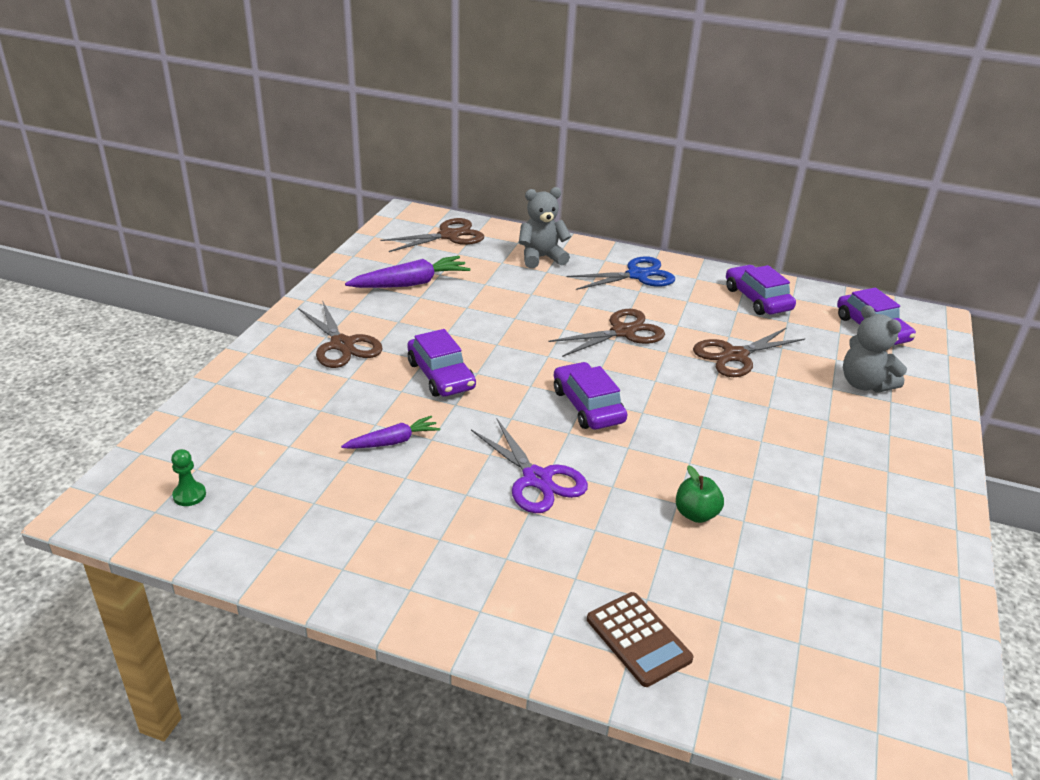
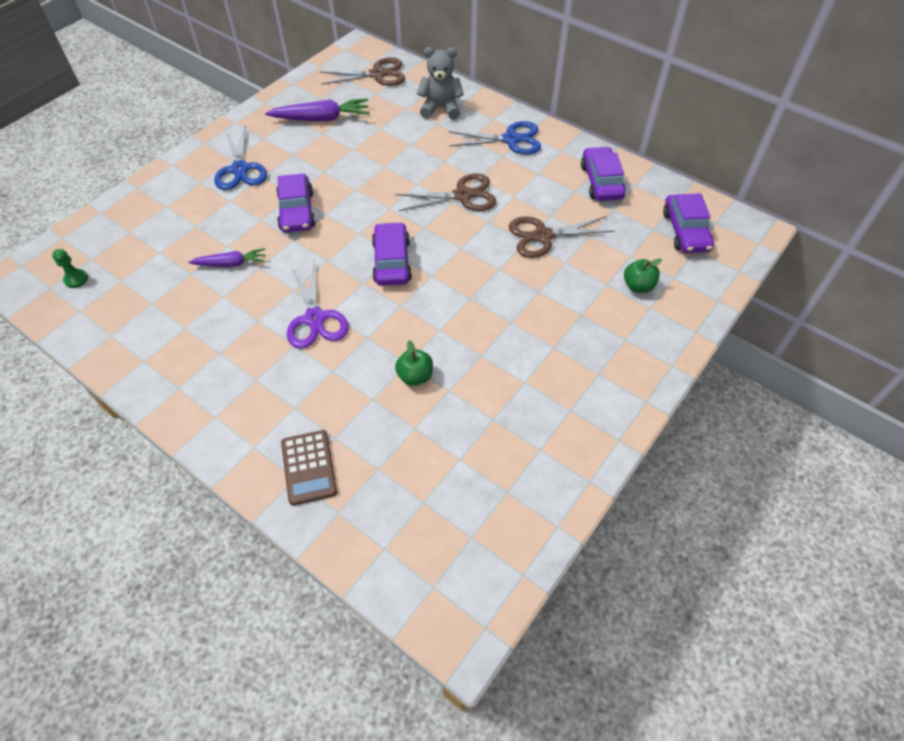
camera: 20 degrees right, 20 degrees up
(342, 345) = (240, 169): brown scissors -> blue scissors
(864, 384) = (638, 286): grey teddy bear -> green apple

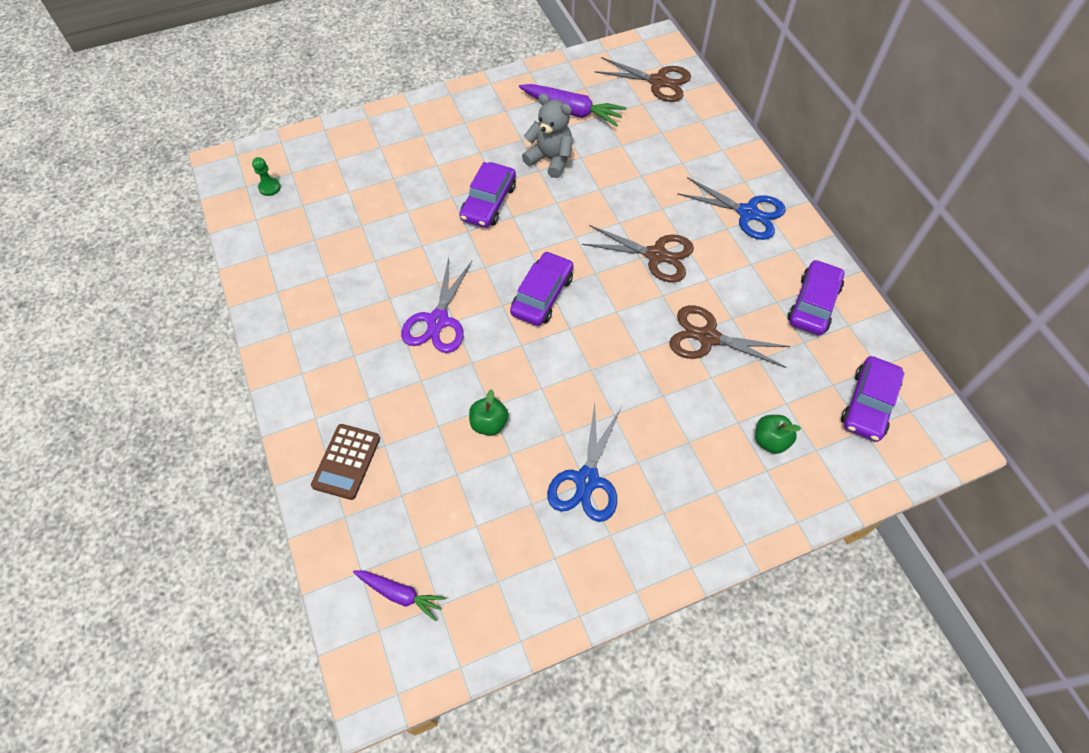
camera: 30 degrees right, 5 degrees up
(231, 263) = (400, 230): purple carrot -> purple carrot (400, 594)
(240, 169) = (465, 136): blue scissors -> blue scissors (587, 480)
(440, 108) = (697, 147): grey teddy bear -> grey teddy bear (550, 159)

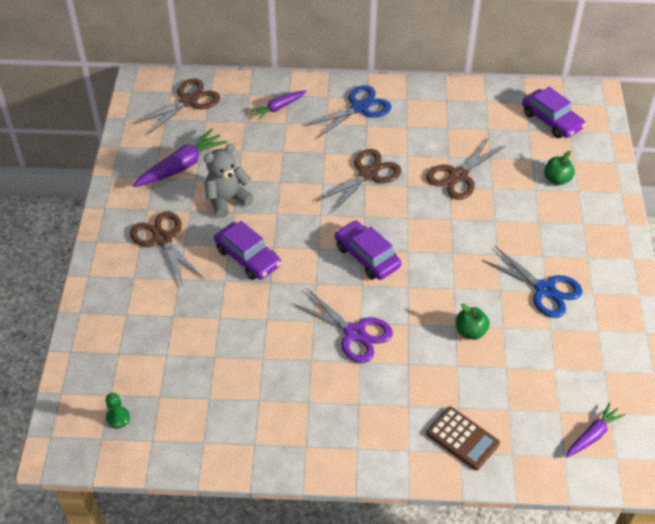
camera: 65 degrees left, 10 degrees down
(476, 135) = (162, 239): none -> brown scissors
(698, 149) = (278, 108): none -> purple carrot
(813, 304) = (459, 110): purple car -> none

